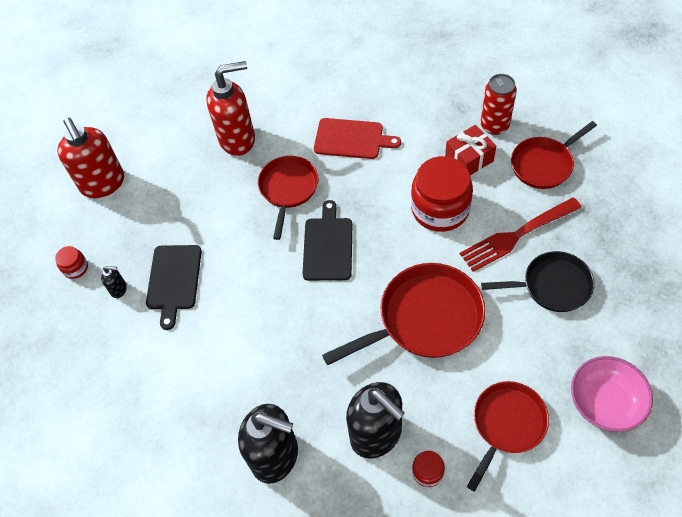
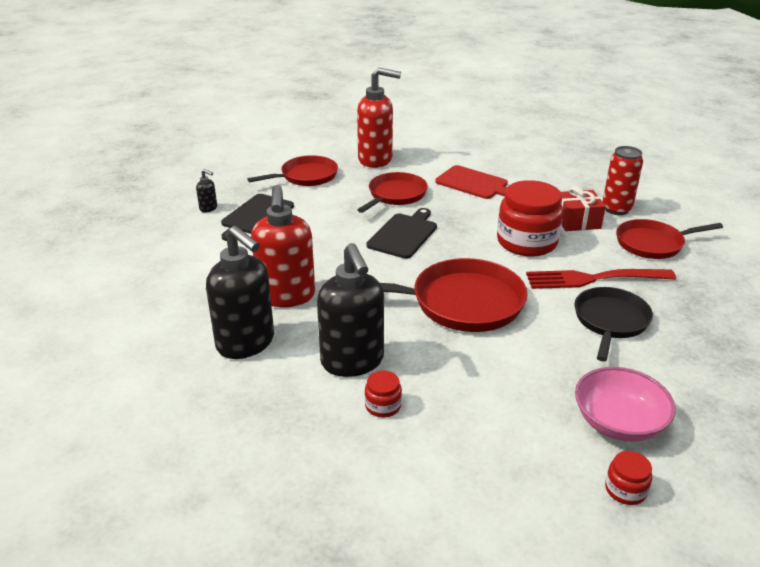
camera: 20 degrees right, 25 degrees down
(75, 268) = (187, 189): red jar -> red jar (625, 490)
(103, 184) = (249, 155): red soap dispenser -> red soap dispenser (286, 296)
(507, 424) = (493, 401): red pan -> red pan (306, 176)
(552, 286) = (610, 321): black pan -> black pan turned 90 degrees counterclockwise

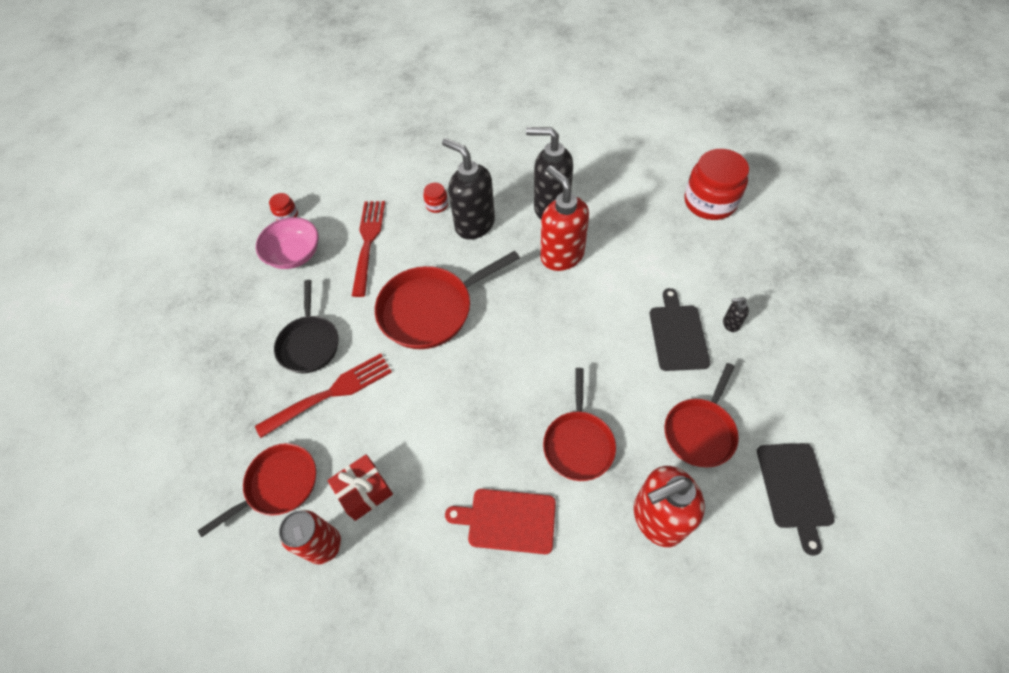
camera: 155 degrees right, 25 degrees up
(404, 234) = (525, 376): black cutting board -> black cutting board (794, 489)
(505, 395) = (368, 243): none -> red fork
(527, 242) = (406, 422): red jar -> red jar (710, 202)

